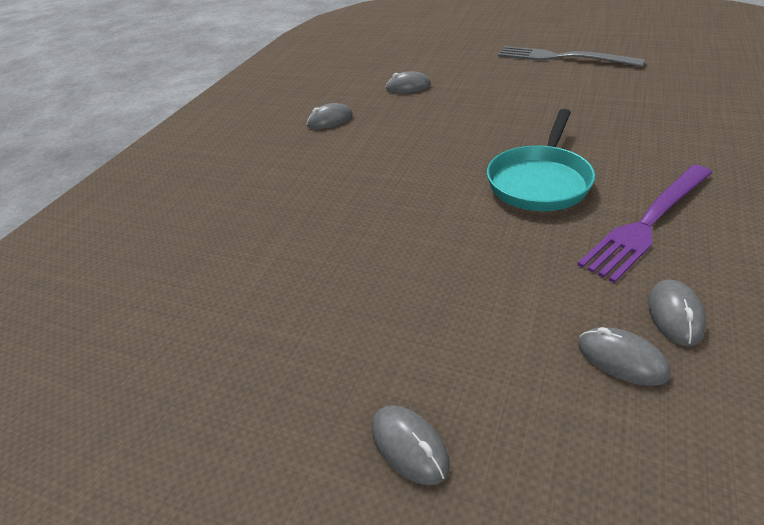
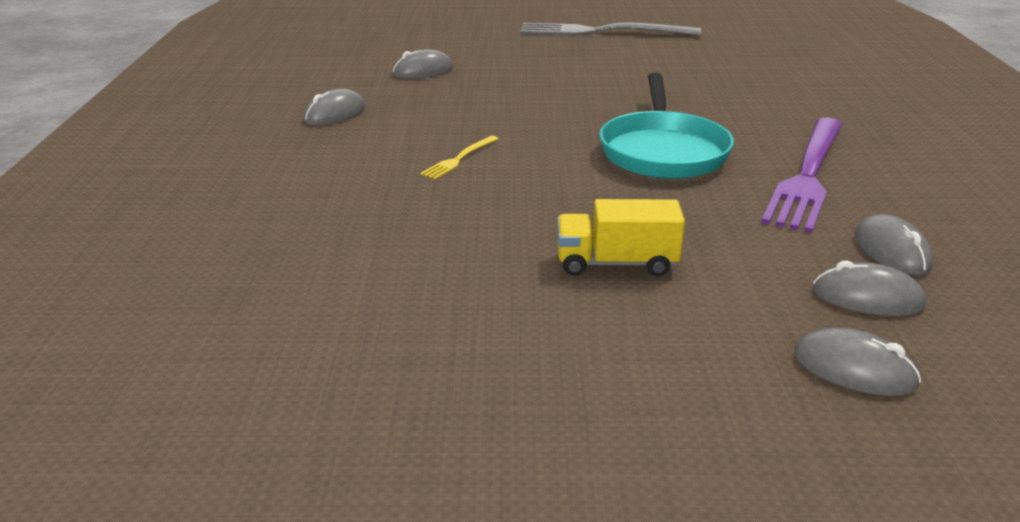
camera: 25 degrees left, 10 degrees down
(387, 170) = (459, 159): none -> yellow fork
(409, 446) = (697, 423): grey mouse -> grey mouse (854, 369)
(440, 284) = (616, 263): none -> yellow truck

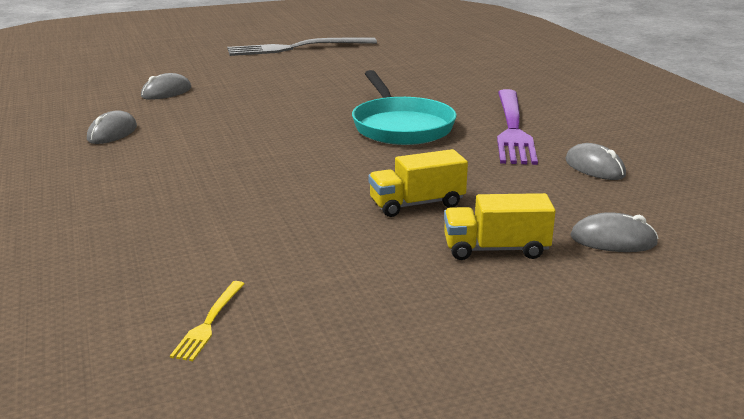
camera: 20 degrees left, 5 degrees down
(459, 159) = (246, 152): yellow fork -> yellow fork (209, 322)
(679, 349) = (495, 249): none -> yellow truck
(867, 298) = (596, 197): grey mouse -> none

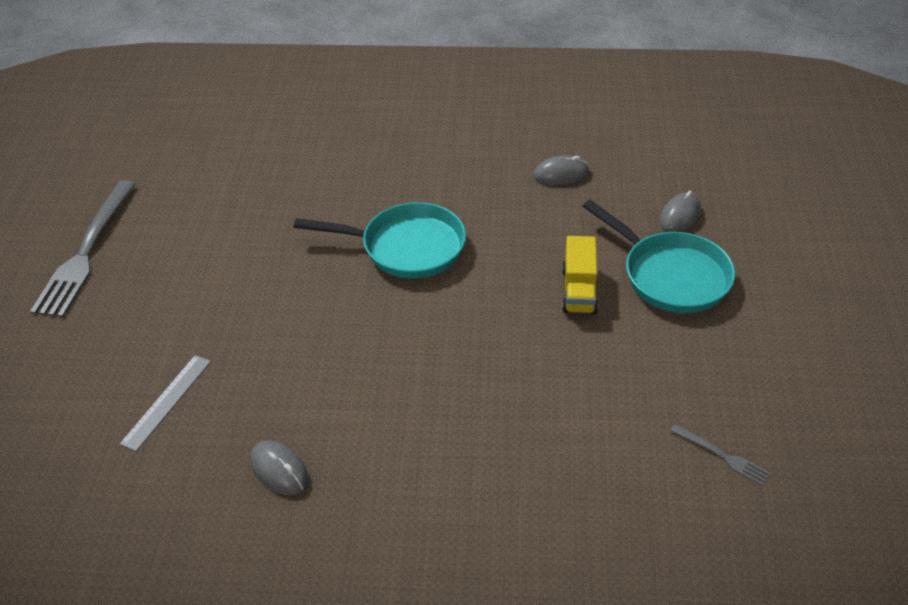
camera: 65 degrees left, 20 degrees up
(166, 92) = (166, 401): grey mouse -> grey ruler
(209, 322) = (722, 456): yellow fork -> grey fork
(495, 249) = (670, 275): yellow truck -> turquoise pan
(512, 129) = (456, 184): purple fork -> none

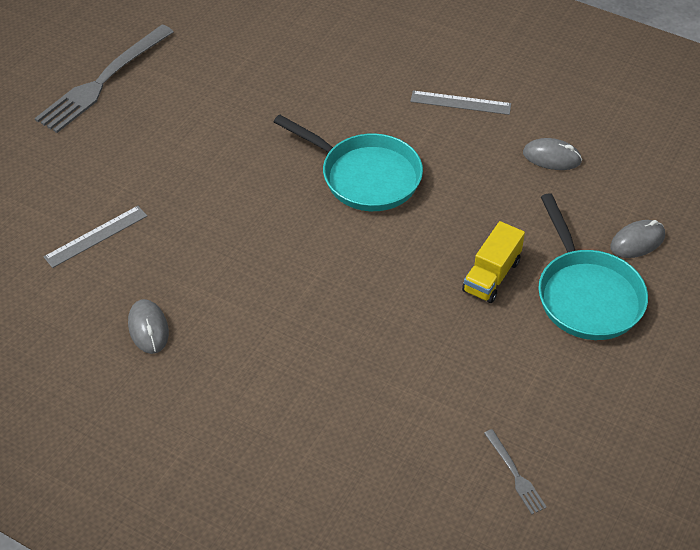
camera: 25 degrees right, 5 degrees up
(451, 157) = (460, 102): none -> grey ruler

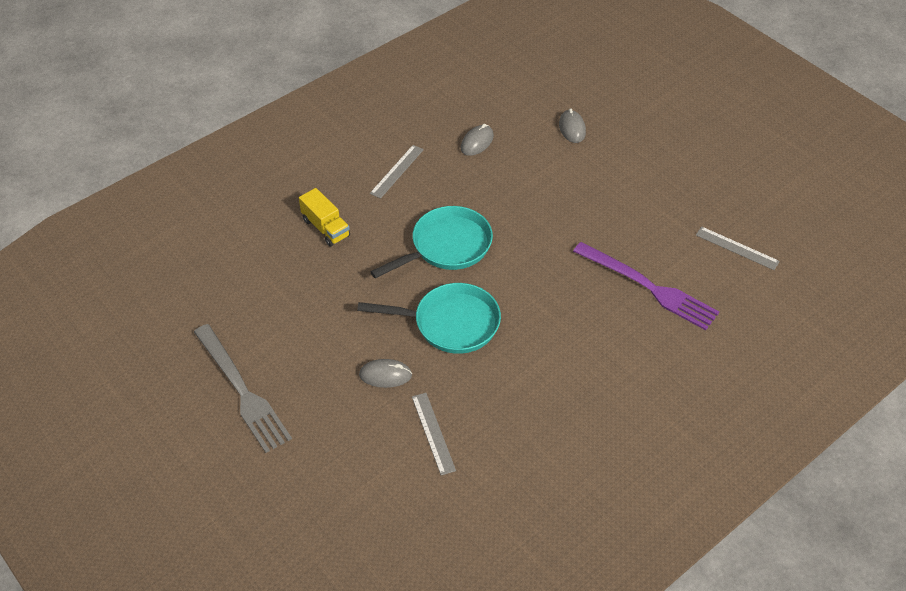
camera: 70 degrees left, 0 degrees up
(148, 328) = (546, 417): grey mouse -> grey mouse (385, 375)
(392, 385) = (648, 287): none -> purple fork
(491, 276) = (572, 208): yellow truck -> yellow truck (326, 228)
(515, 474) = (737, 248): grey fork -> grey ruler
(586, 295) = (607, 167): turquoise pan -> turquoise pan (451, 323)

